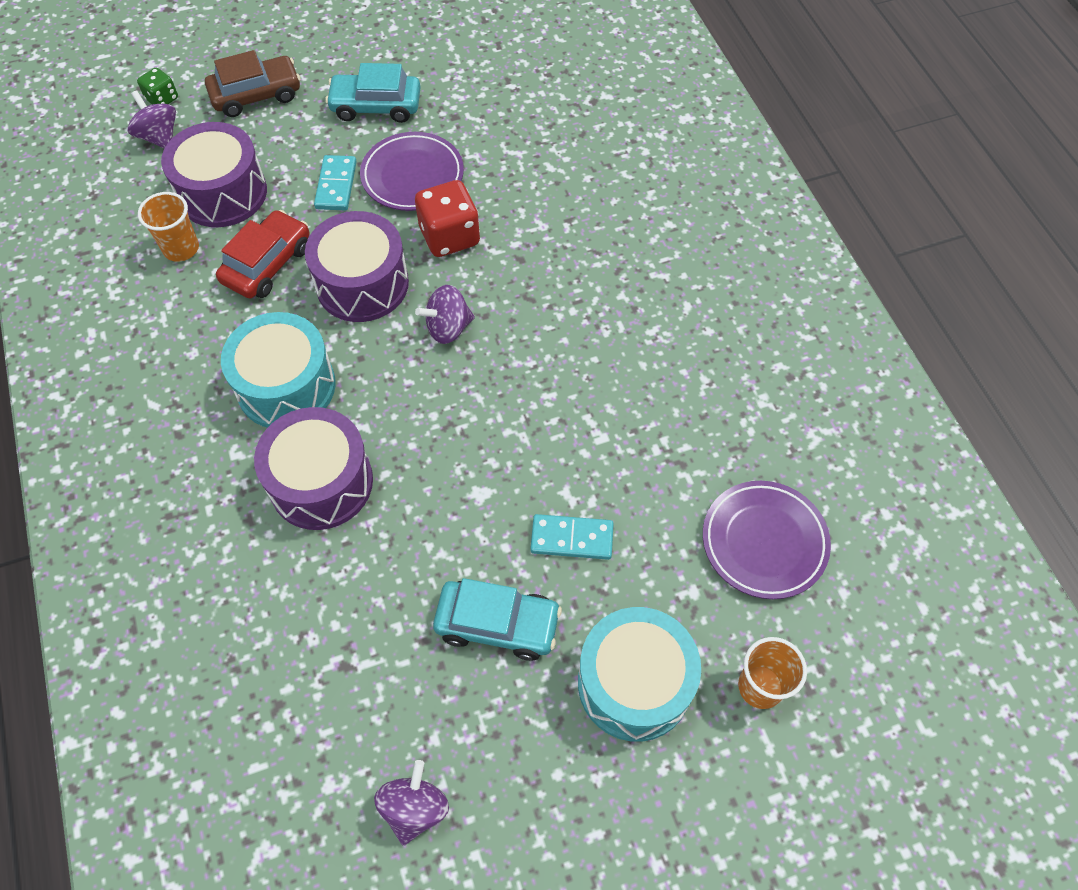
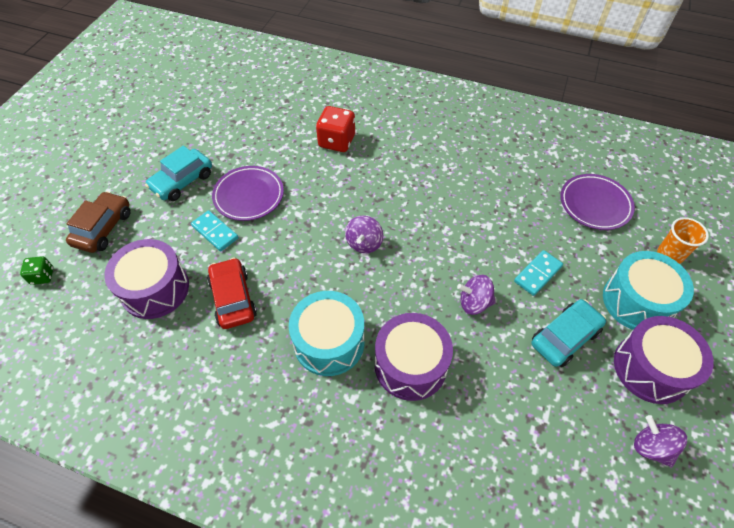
camera: 50 degrees left, 5 degrees down
(159, 137) = (70, 296): purple spinning top -> purple spinning top (474, 303)
(181, 249) = (171, 336): orange cup -> none
(362, 284) = (296, 262): purple drum -> purple drum (651, 368)
(449, 236) = (306, 206): red dice -> red dice (336, 141)

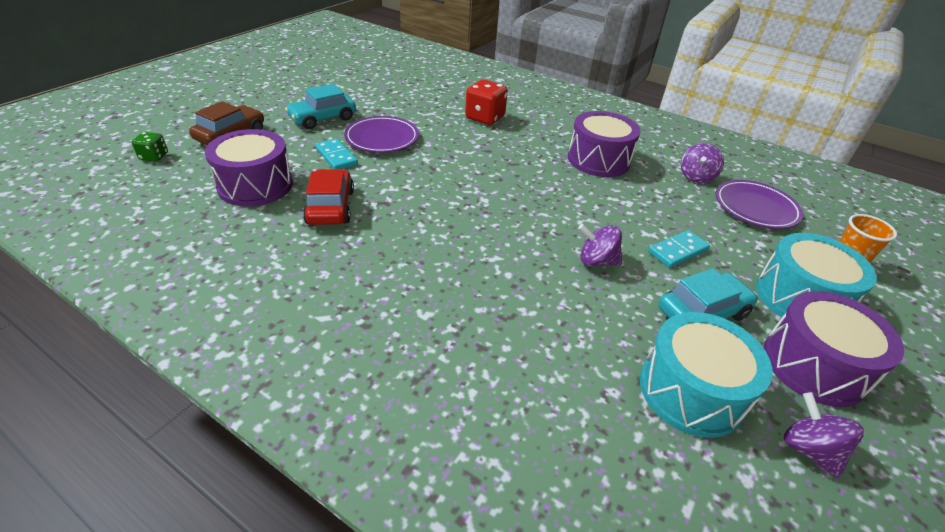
camera: 10 degrees right, 15 degrees down
(329, 342) = (418, 261): turquoise drum -> turquoise drum (691, 391)
(364, 243) = (486, 192): purple spinning top -> purple spinning top (696, 177)
(410, 365) = (505, 299): purple drum -> purple drum (598, 160)

